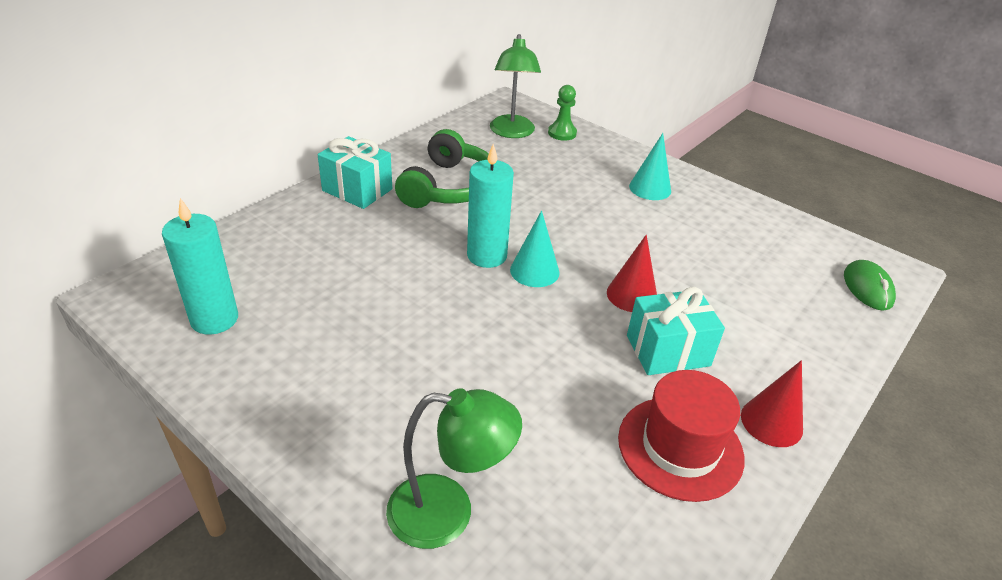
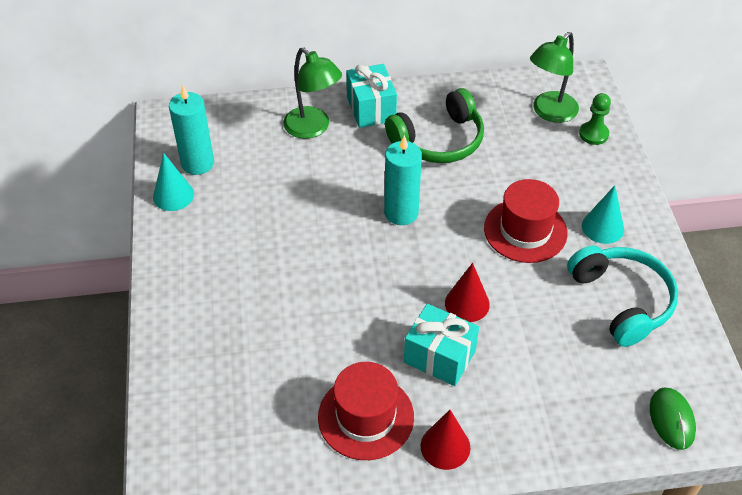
camera: 45 degrees right, 10 degrees up
(448, 513) = (202, 357): green lamp -> green lamp (313, 128)
(534, 271) = (420, 244): turquoise cone -> turquoise cone (173, 195)
(601, 218) = (525, 230): none -> red hat
(728, 229) = (622, 300): none -> turquoise headphones
(867, 288) = (671, 420): green mouse -> green mouse turned 45 degrees counterclockwise

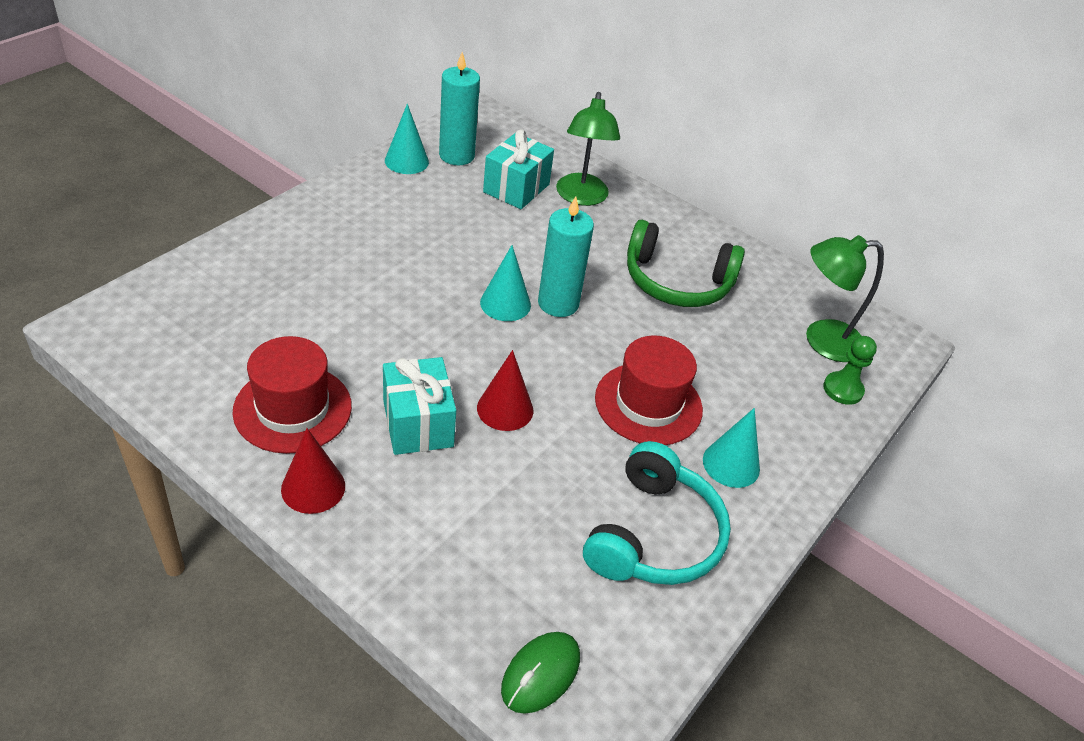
camera: 40 degrees right, 5 degrees down
(371, 109) = (652, 219): turquoise gift -> turquoise gift (516, 188)
(375, 240) = (505, 303): none -> turquoise cone

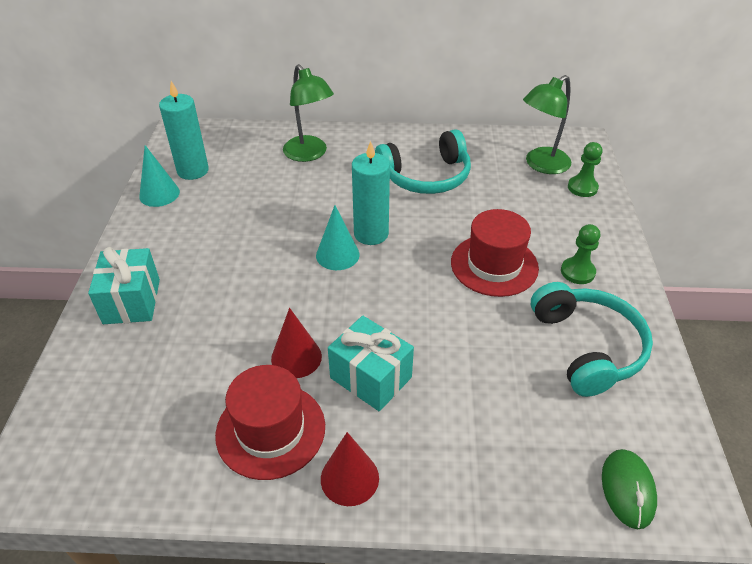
camera: 30 degrees left, 0 degrees up
(505, 409) = (415, 327): red cone -> red cone (296, 357)
(516, 188) = (259, 171): turquoise gift -> turquoise gift (132, 301)
(676, 282) = (426, 176): green headphones -> turquoise headphones
(731, 464) = (577, 272): turquoise cone -> green pawn

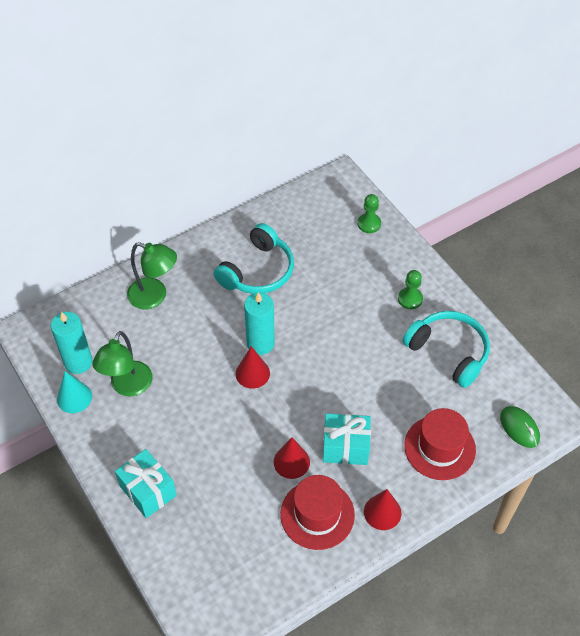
camera: 35 degrees left, 10 degrees up
(337, 255) = (252, 373): turquoise cone -> red cone
(494, 265) = (357, 323): red hat -> red hat (439, 447)
(541, 165) = (328, 217): green lamp -> green lamp (128, 386)

